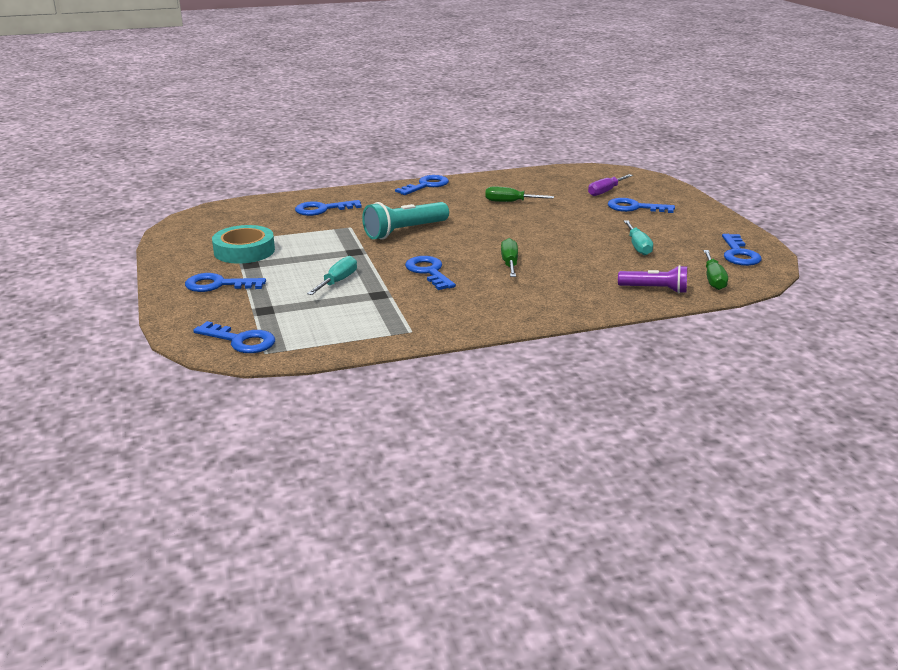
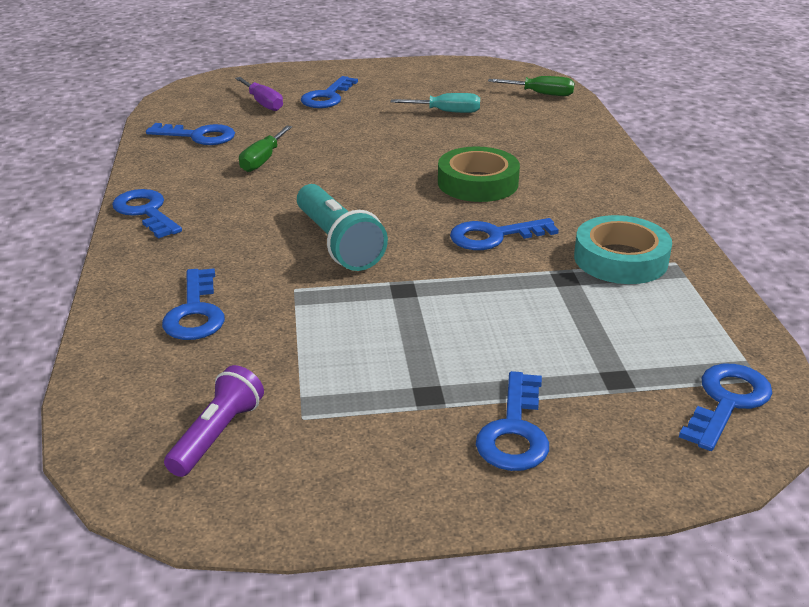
camera: 80 degrees left, 5 degrees up
(244, 251) = (364, 402): turquoise tape -> turquoise tape (620, 259)
(338, 281) = (517, 308): turquoise screwdriver -> none
(509, 263) = (477, 183): green screwdriver -> green tape
(654, 289) = (562, 121): purple flashlight -> purple flashlight (217, 435)
(738, 254) = (480, 75): blue key -> blue key (198, 136)

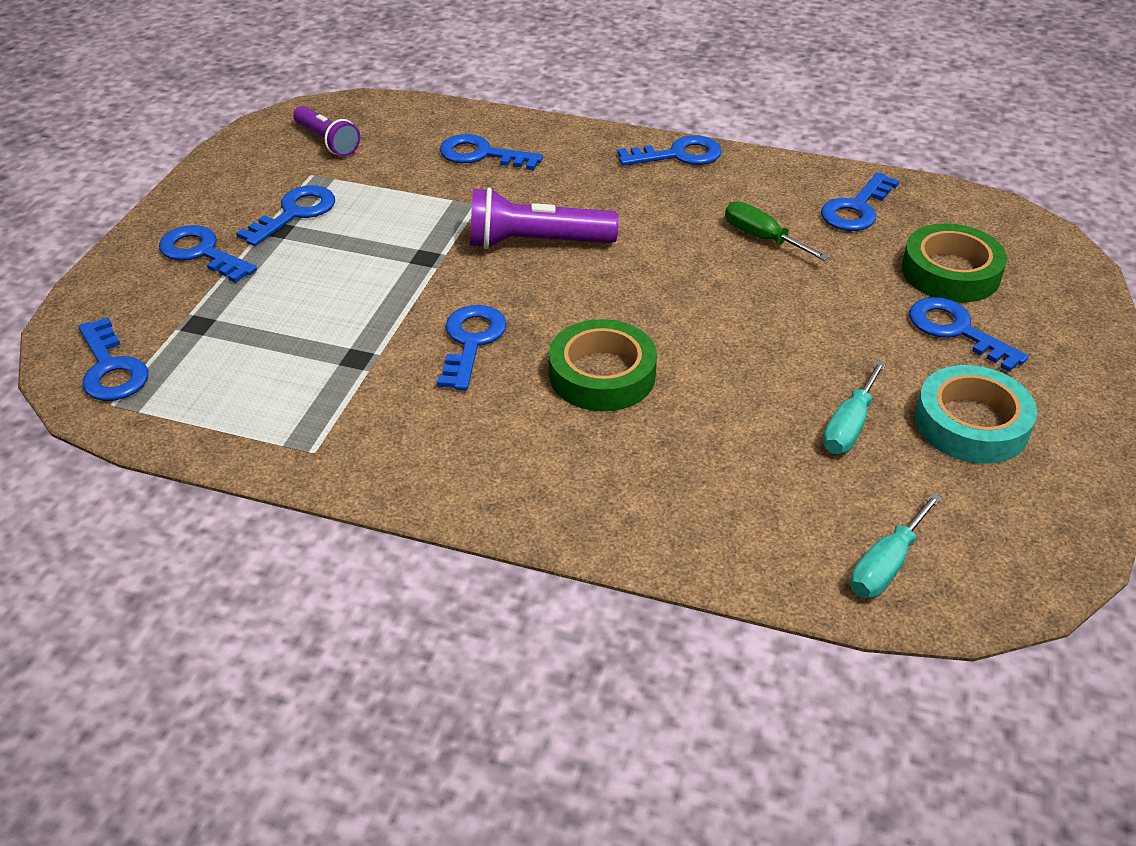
camera: 115 degrees right, 10 degrees up
(263, 103) = (950, 272): purple screwdriver -> green tape
(337, 243) = (536, 243): turquoise flashlight -> purple flashlight
(391, 395) = (295, 213): none -> blue key
(541, 94) = (886, 565): green screwdriver -> turquoise screwdriver
(620, 259) = (354, 412): turquoise tape -> turquoise tape (971, 424)

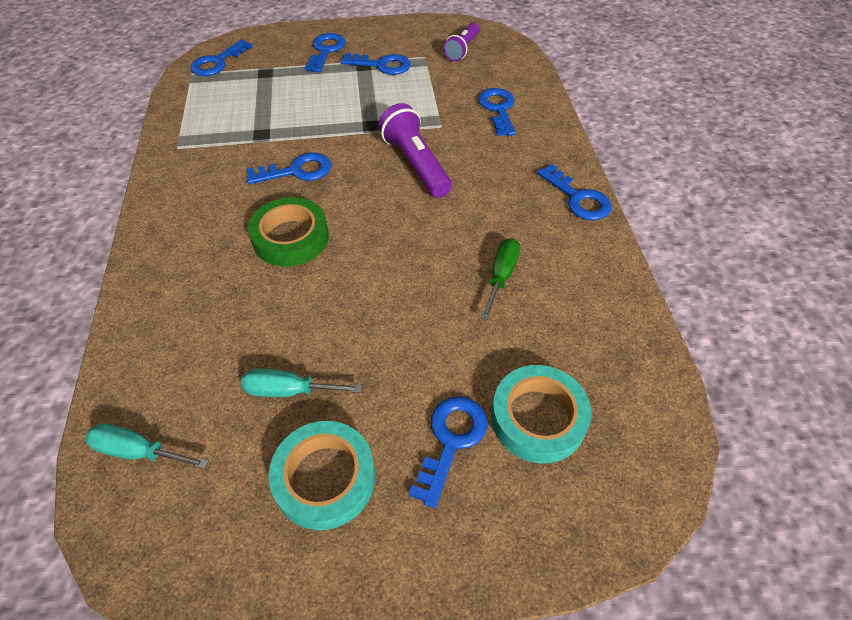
camera: 65 degrees right, 10 degrees up
(856, 209) = (588, 326): blue key -> none
(950, 272) = (538, 418): green tape -> turquoise tape

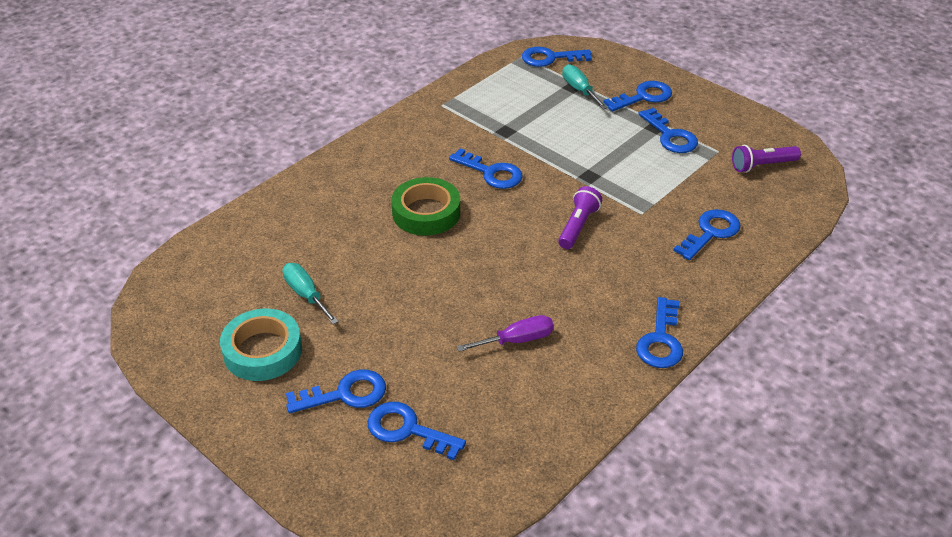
camera: 50 degrees right, 10 degrees down
(138, 451) = (206, 261): turquoise screwdriver -> turquoise screwdriver (579, 90)
(416, 164) = (578, 226): purple flashlight -> purple flashlight, size x0.66
(501, 276) = (517, 340): green screwdriver -> purple screwdriver
(538, 418) = (407, 430): turquoise tape -> blue key

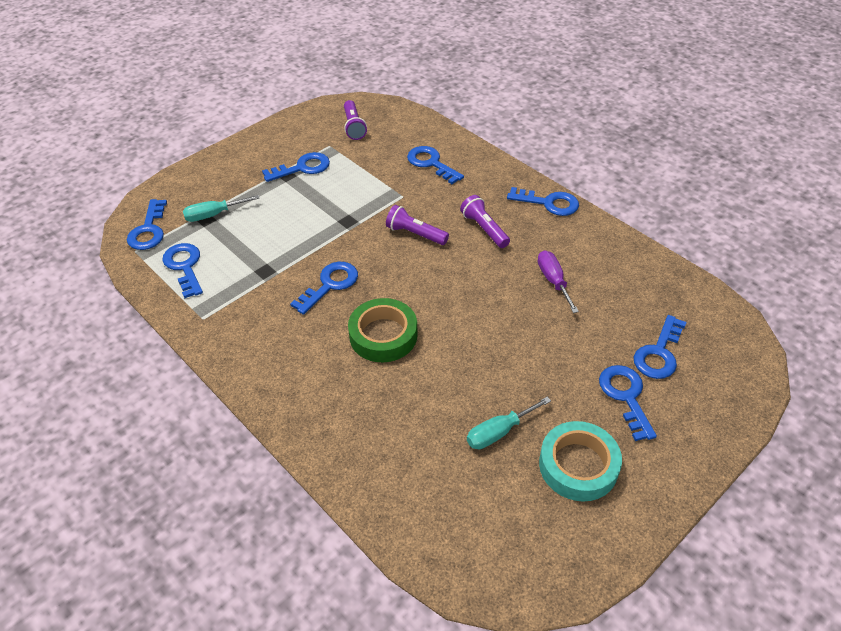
camera: 85 degrees left, 5 degrees up
(597, 281) = (484, 229): none -> purple flashlight
(643, 97) = (239, 176): blue key -> blue key (185, 266)

